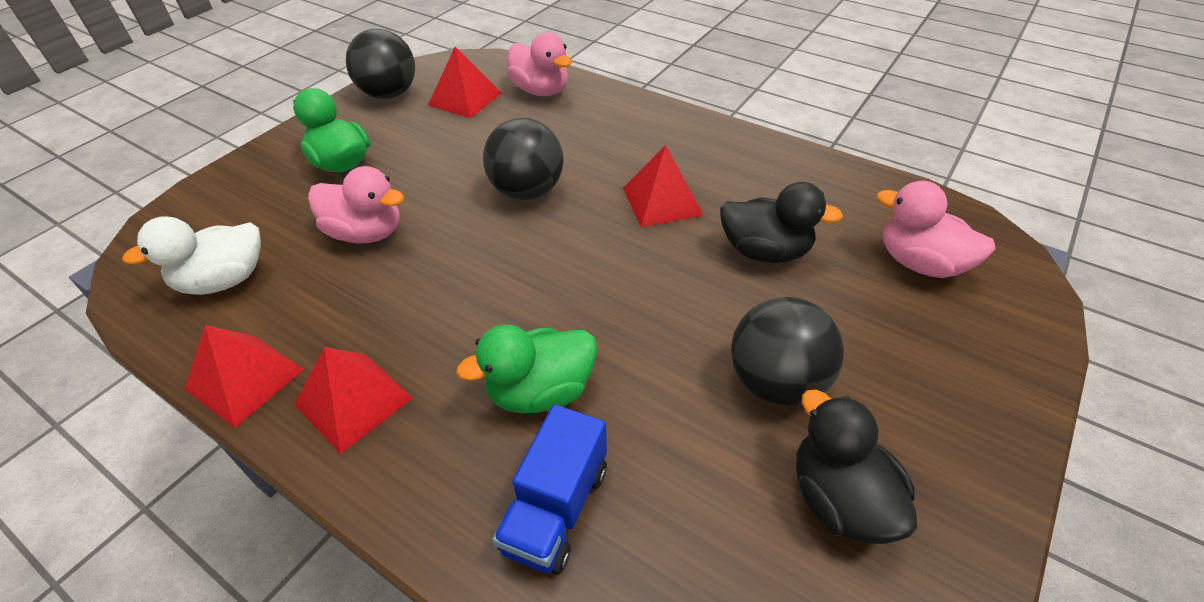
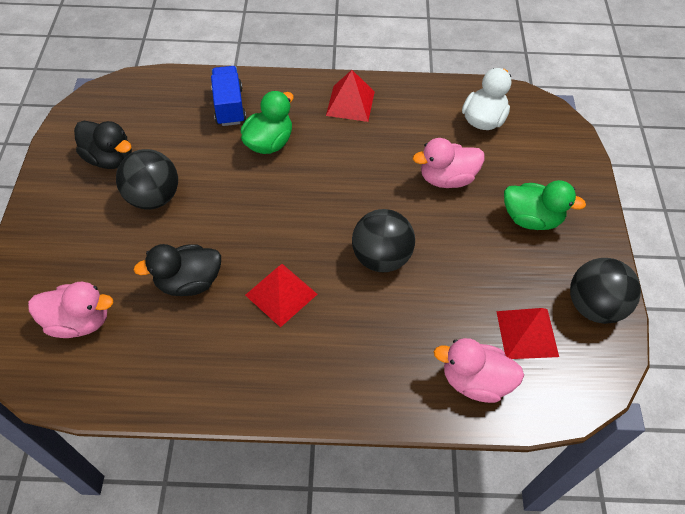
camera: 145 degrees right, 10 degrees up
(245, 379) = (408, 90): red pyramid -> none

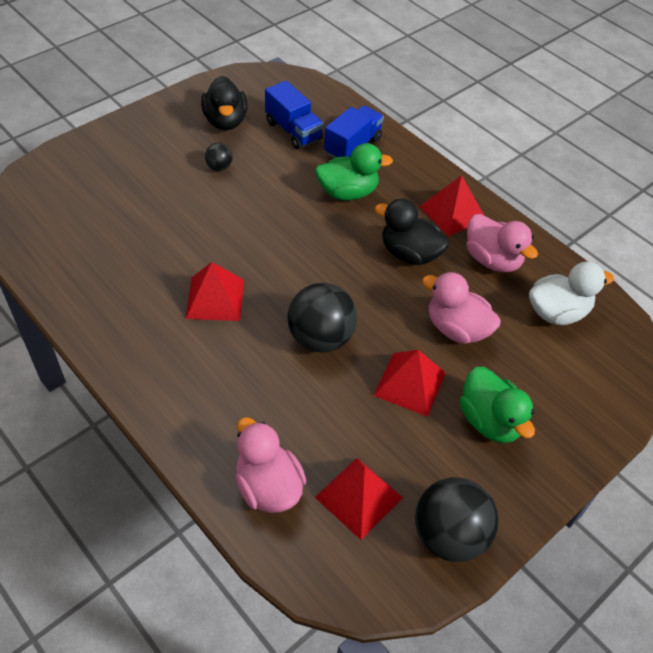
camera: 45 degrees right, 5 degrees down
(79, 321) = (76, 205): pink duck -> pink duck (492, 260)
(154, 197) = (219, 167): black ball -> black ball, size x0.48
(172, 127) = (293, 131): none -> blue truck
(189, 282) = (168, 238): black duck -> black duck (409, 254)
(466, 237) = (410, 384): none -> red pyramid

